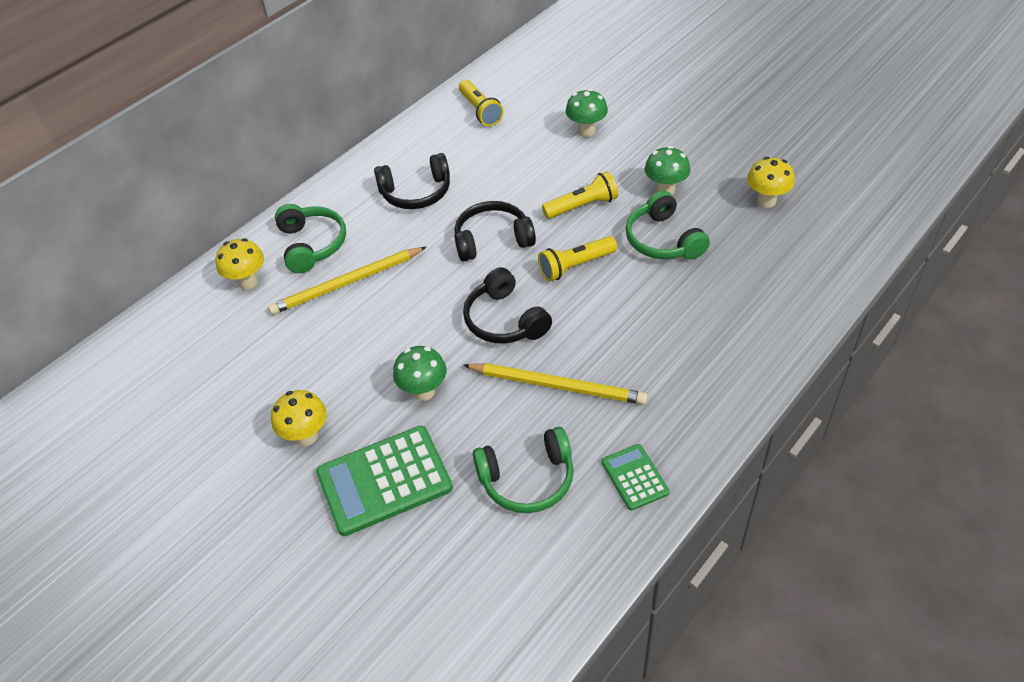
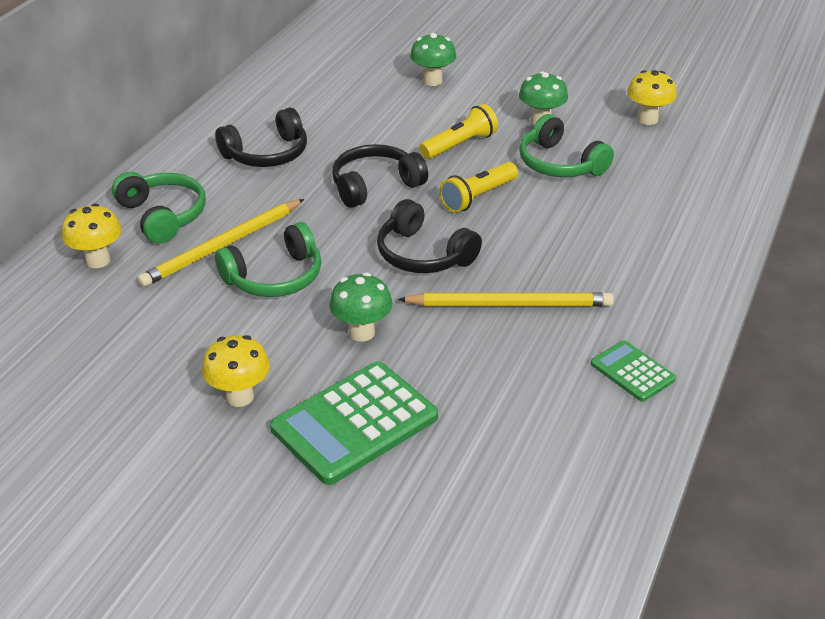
camera: 20 degrees left, 10 degrees down
(480, 110) = (306, 75): yellow flashlight -> none
(527, 479) = (518, 393): green headphones -> green headphones (274, 277)

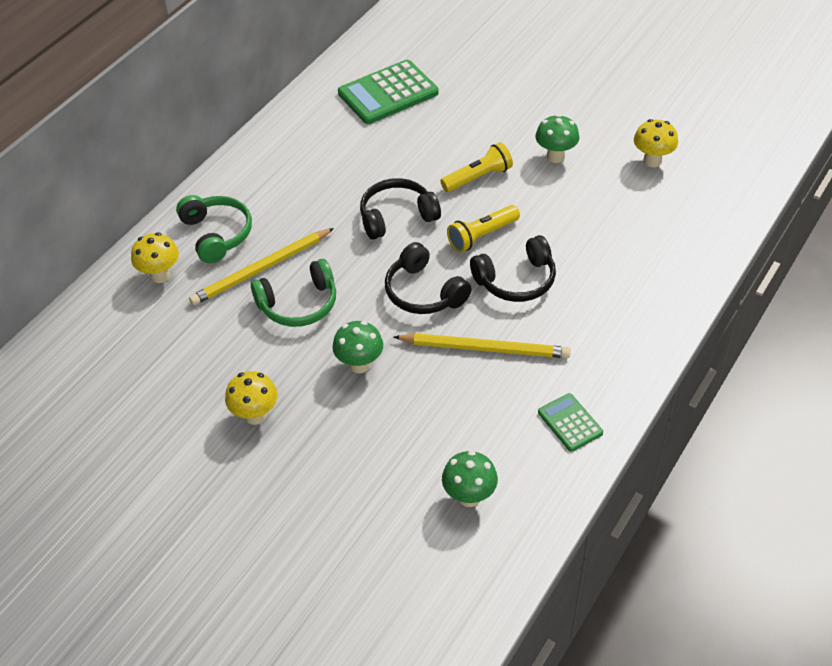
camera: 10 degrees right, 10 degrees up
(267, 154) = (311, 175): black headphones -> black headphones (516, 280)
(354, 423) = (339, 448): green calculator -> green calculator (388, 93)
(432, 81) = (469, 102): green mushroom -> green mushroom (469, 497)
(560, 164) = (561, 205): green headphones -> none

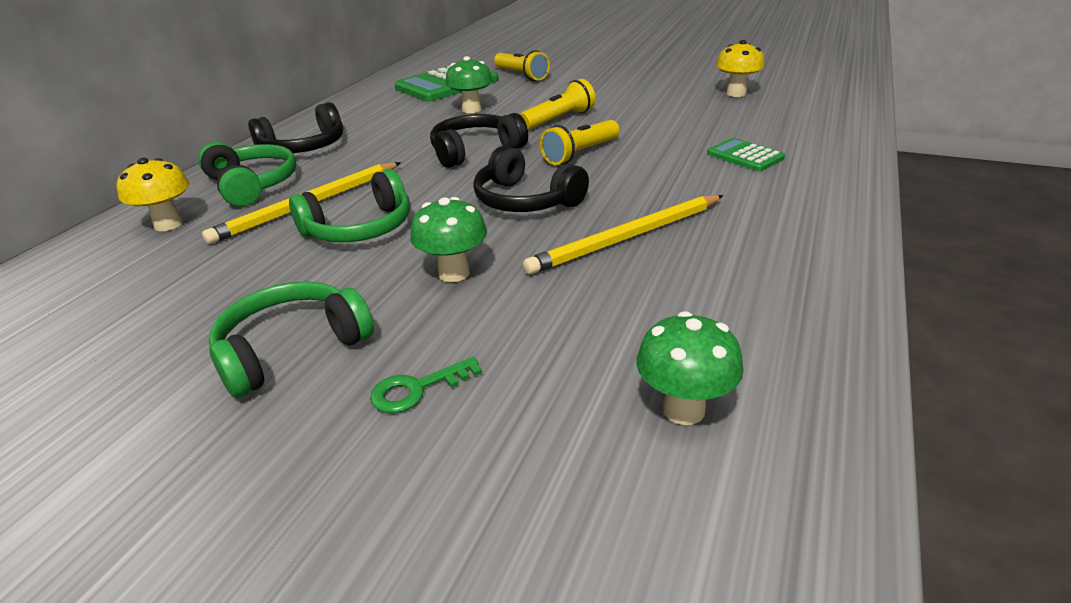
camera: 10 degrees left, 15 degrees down
(255, 415) = (292, 349): yellow mushroom -> green headphones
(327, 458) = (417, 389): none -> green key
(462, 87) = (521, 75): none -> yellow flashlight
(485, 348) = (627, 238): yellow pencil -> yellow pencil turned 150 degrees clockwise
(516, 280) = (637, 179): black headphones -> black headphones (304, 147)
(555, 156) = (635, 100): green mushroom -> green mushroom (471, 109)
(570, 423) = (790, 295): green calculator -> green calculator (745, 156)

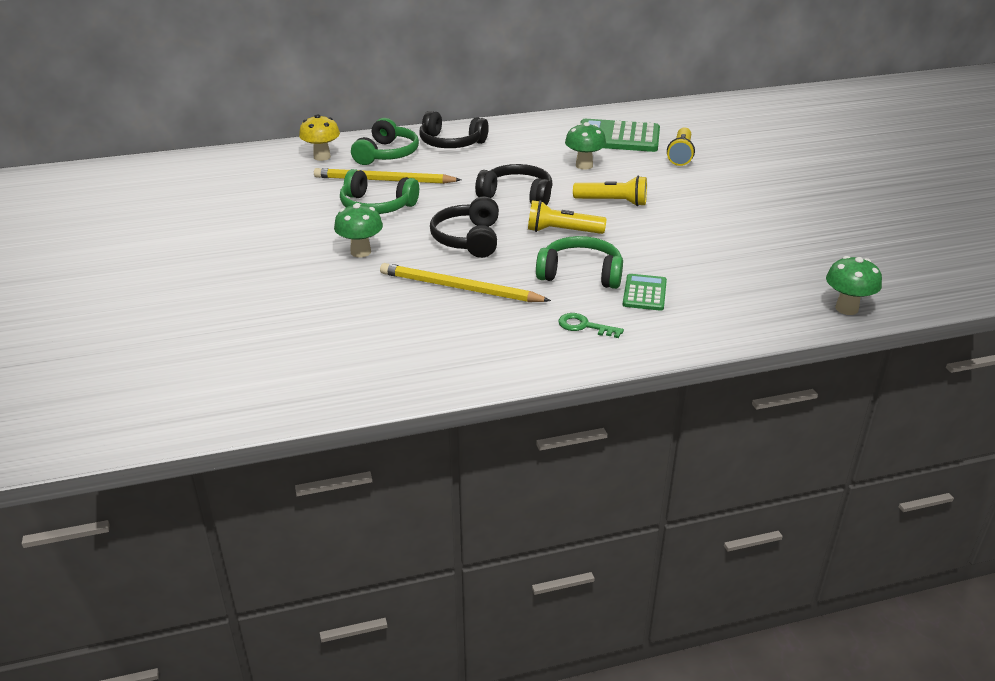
camera: 50 degrees right, 0 degrees up
(292, 349) = (256, 242): green headphones -> green headphones (580, 274)
(417, 389) = (257, 284): green key -> green key (584, 326)
(683, 409) = (306, 357): green mushroom -> green mushroom (846, 308)
(736, 93) = (781, 253): yellow mushroom -> none

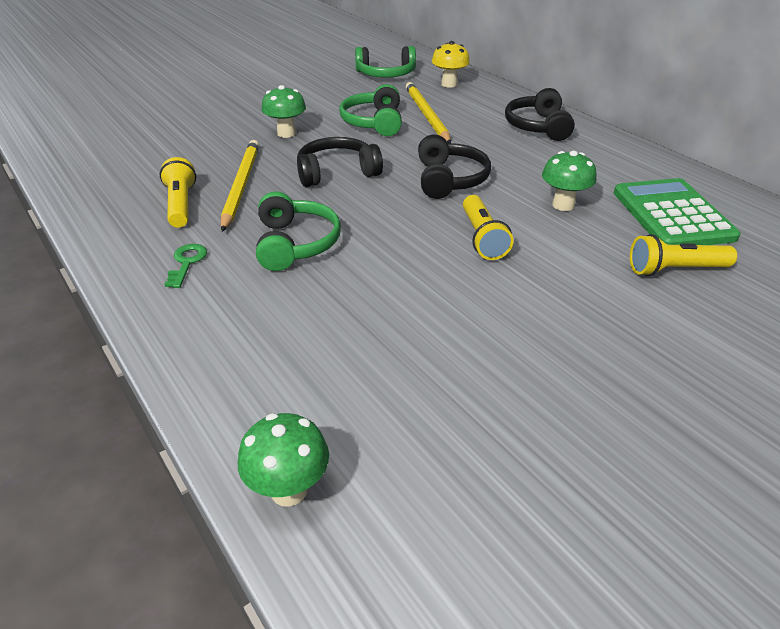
camera: 70 degrees right, 5 degrees up
(387, 154) = (481, 105): green headphones -> green headphones (386, 74)
(562, 231) = (385, 218): yellow flashlight -> yellow flashlight (181, 205)
(644, 293) = (269, 291): green calculator -> none

